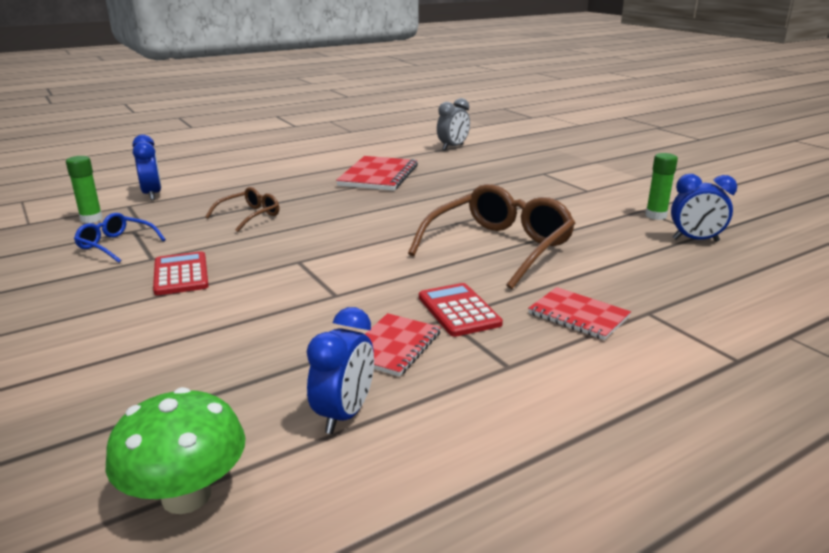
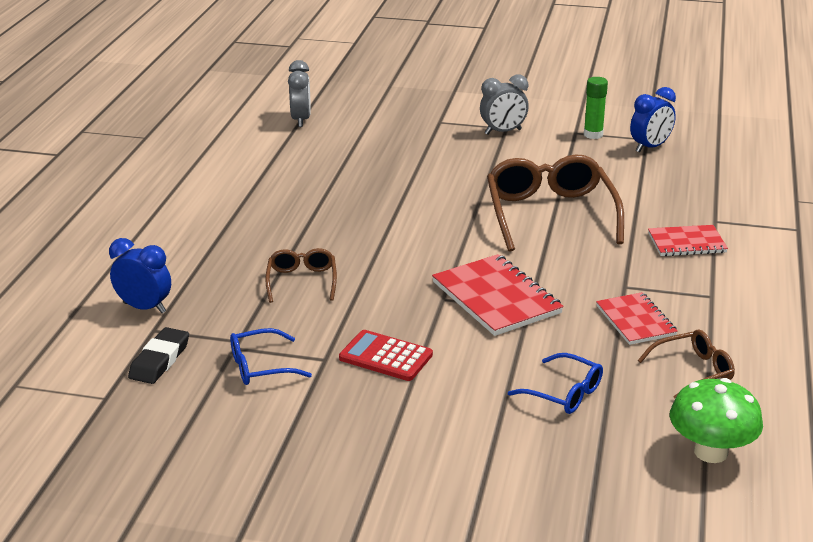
camera: 45 degrees left, 5 degrees up
(91, 219) = (159, 360): green glue stick -> black eraser
(212, 363) = (564, 393): none -> blue glasses
(344, 414) = (693, 371): blue clock -> brown glasses
(378, 176) = (311, 185): red notebook -> red notebook (496, 298)
(459, 310) = (621, 276): red calculator -> none
(579, 191) = (503, 132): none -> grey clock

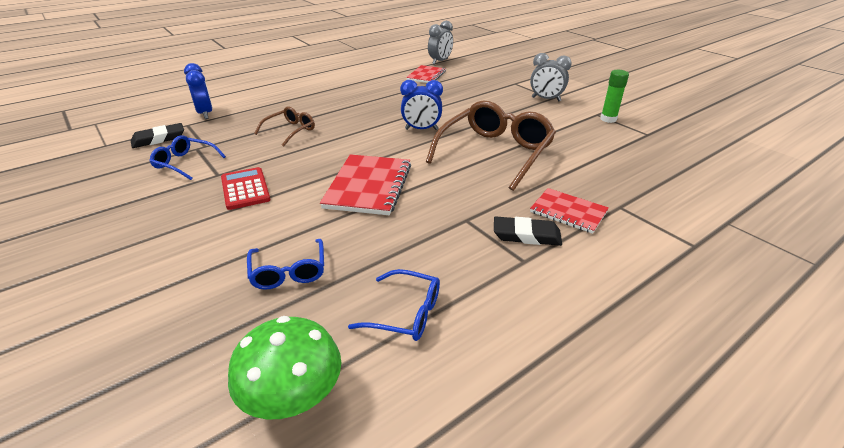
camera: 40 degrees right, 5 degrees up
(635, 320) = (431, 248): red notebook -> red notebook (426, 76)
(650, 147) = (642, 140): blue clock -> blue clock (421, 129)
(685, 276) = (526, 235): none -> black eraser
(693, 371) = (405, 313): brown glasses -> blue glasses

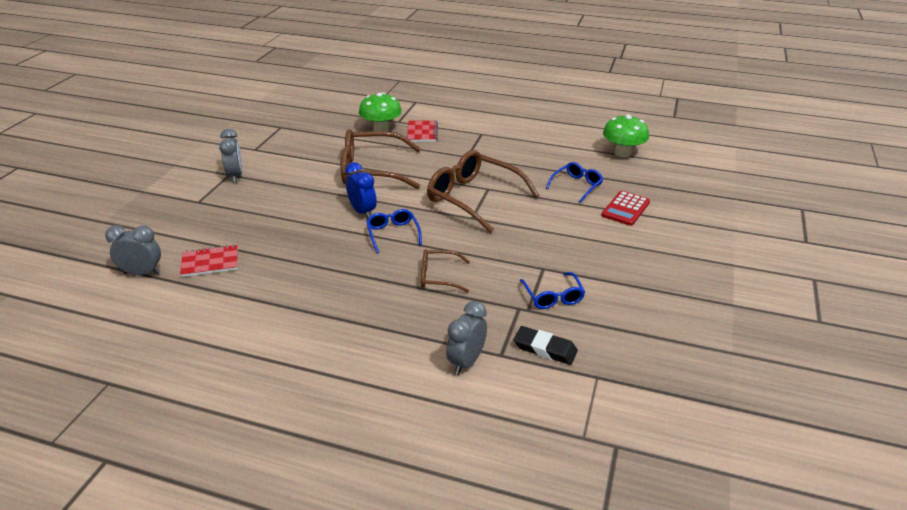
camera: 125 degrees left, 0 degrees up
(205, 114) = (466, 362): blue clock -> grey clock
(245, 189) = (540, 243): red calculator -> red calculator (625, 209)
(369, 186) = (474, 198): red notebook -> brown glasses
(405, 313) = (554, 148): blue glasses -> blue glasses (393, 234)
(526, 235) = (459, 138): black eraser -> none
(600, 187) = (381, 129): none -> green mushroom
(608, 119) = (262, 143): green glue stick -> none

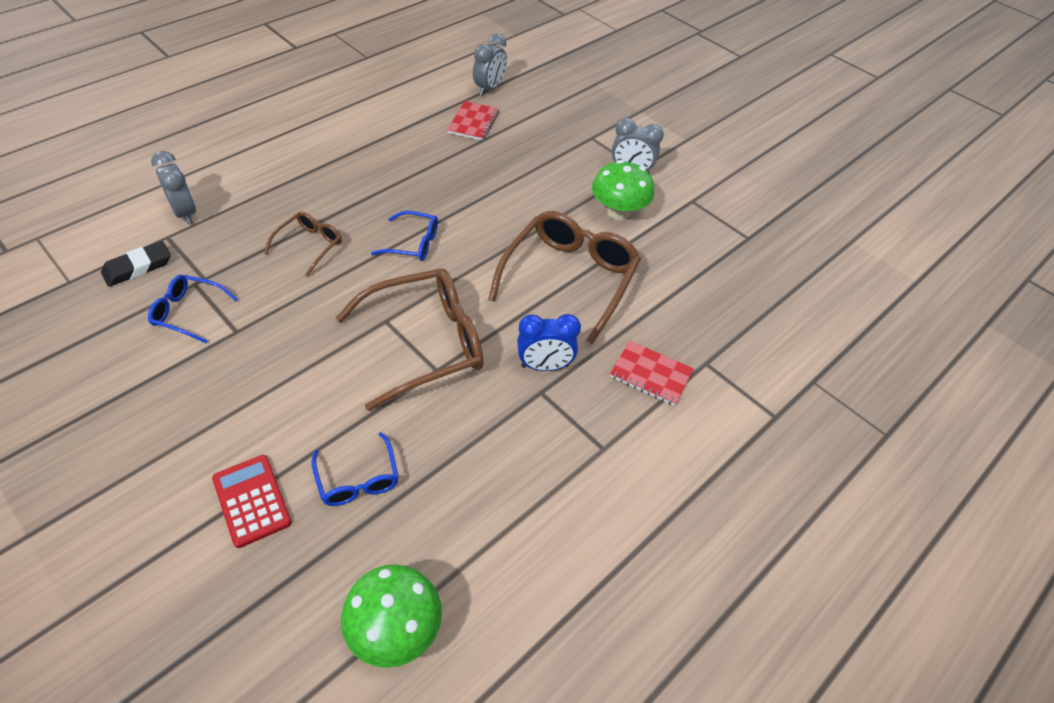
camera: 115 degrees right, 15 degrees up
(362, 212) = (477, 237): blue clock -> blue clock (545, 366)
(381, 129) = (687, 332): green mushroom -> green mushroom (618, 212)

